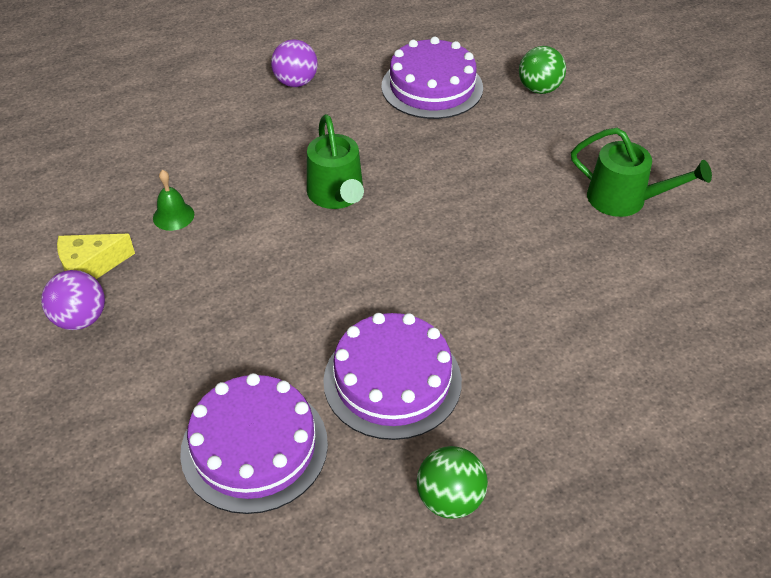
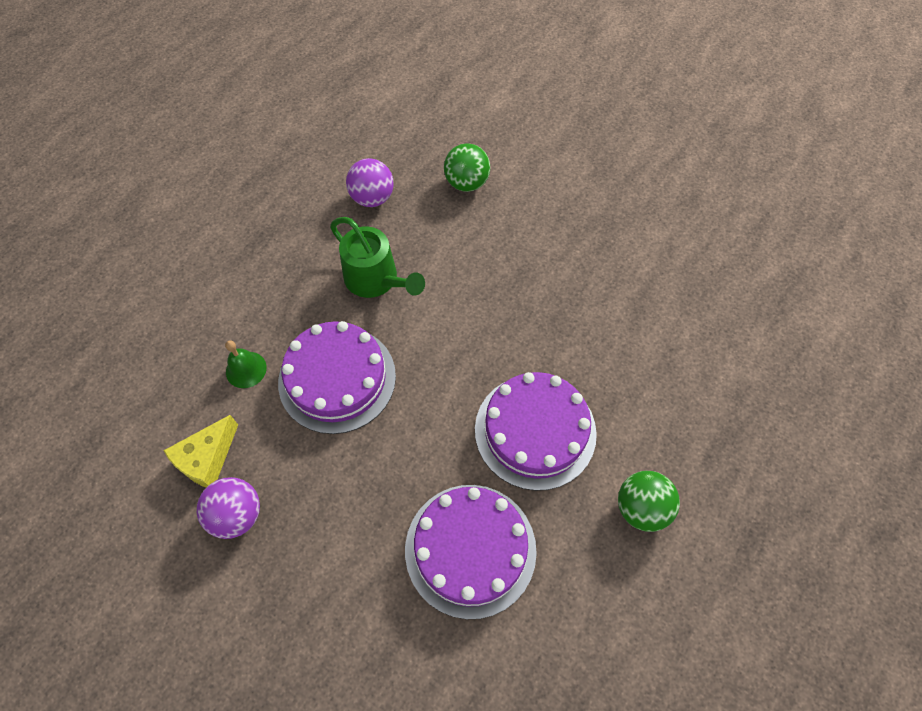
camera: 30 degrees left, 15 degrees up
(296, 82) = (260, 179): purple ball -> purple ball (372, 198)
(432, 87) = (383, 133): purple cake -> purple cake (337, 378)
(539, 89) = (472, 99): green ball -> green ball (466, 183)
(625, 200) = (601, 178): green watering can -> none

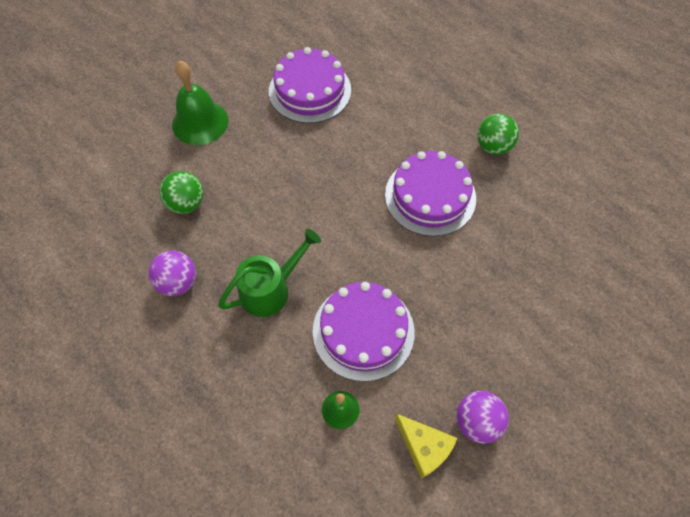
camera: 80 degrees left, 0 degrees up
(470, 549) = (515, 253): purple cake -> purple cake (310, 90)
(576, 170) = (200, 122): none -> green bell

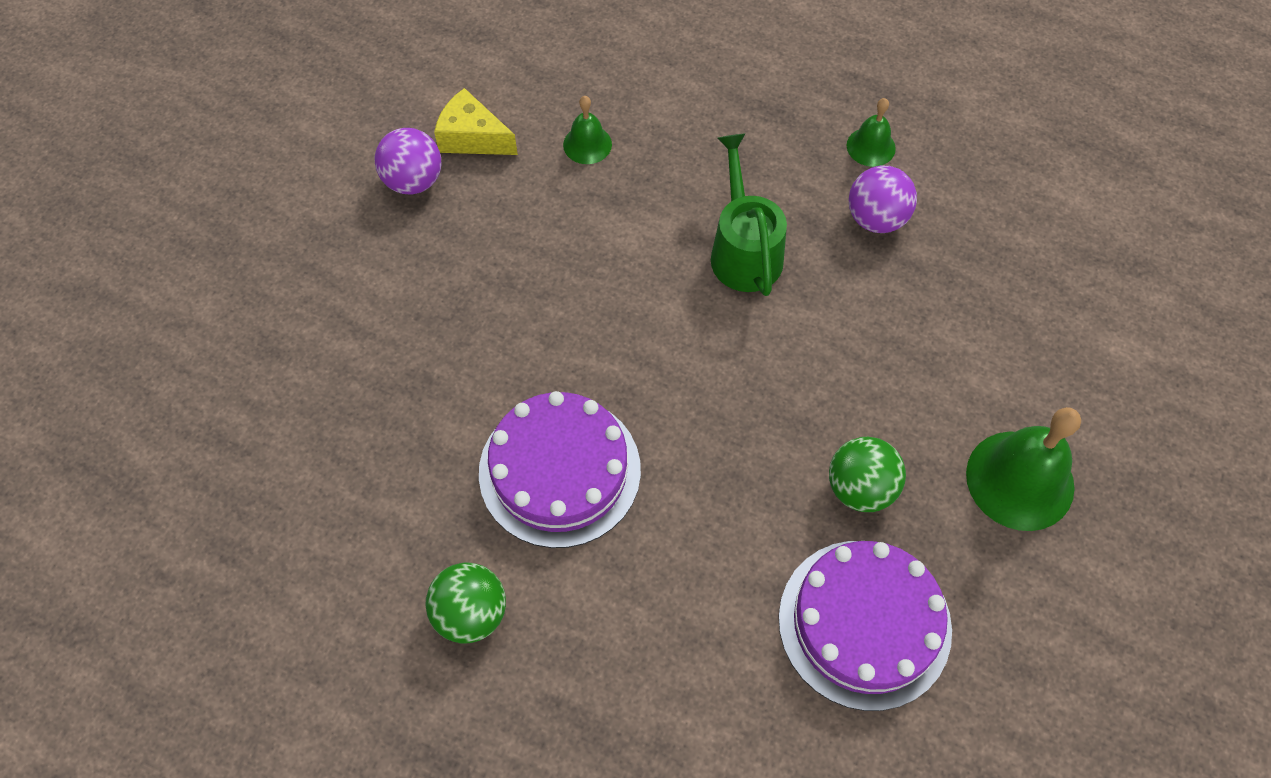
camera: 160 degrees right, 0 degrees up
(147, 336) = (871, 146): none -> green bell
(186, 203) = (941, 330): green ball -> green ball (860, 488)
(271, 289) = (744, 250): green watering can -> green watering can turned 135 degrees clockwise
(363, 331) = (593, 237): purple cake -> none

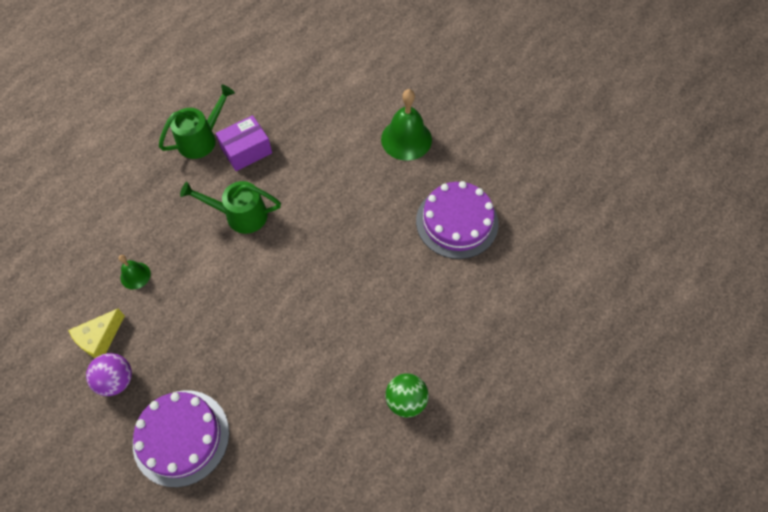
camera: 75 degrees left, 0 degrees up
(559, 470) = (339, 338): purple cake -> purple cake (181, 437)
(860, 488) = (391, 203): green ball -> none
(871, 146) = (201, 139): green bell -> green watering can
(876, 218) = (246, 150): purple ball -> purple box

